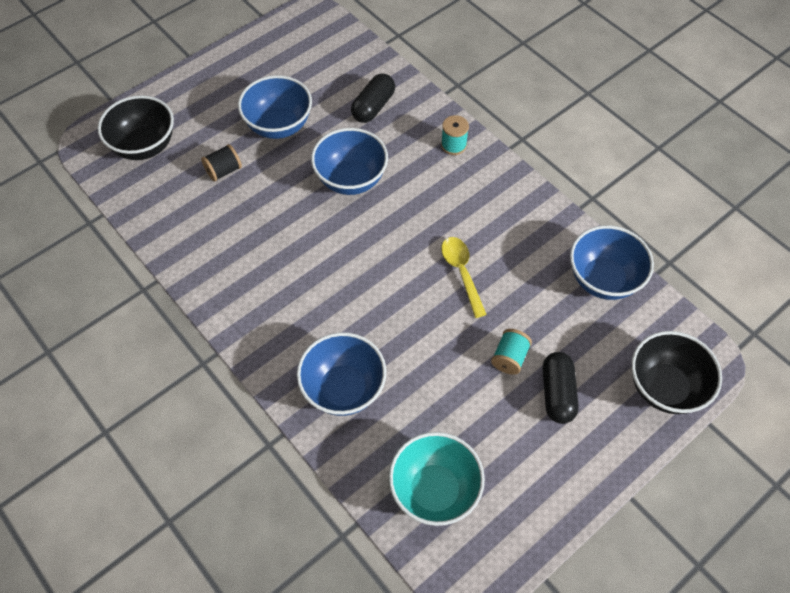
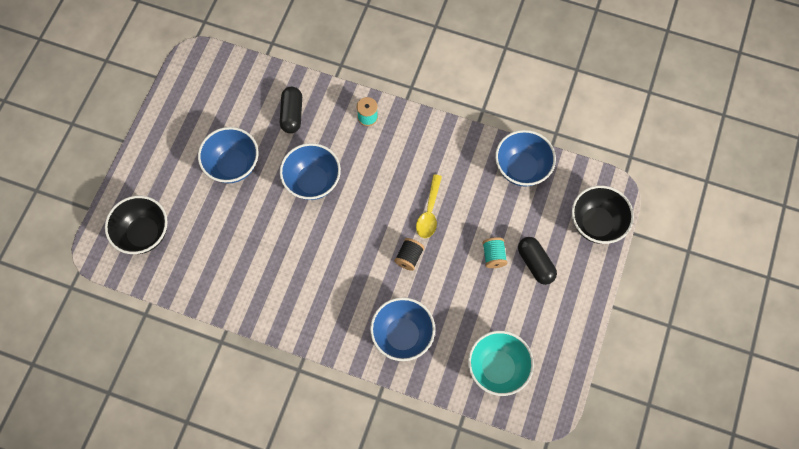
camera: 30 degrees left, 10 degrees up
(224, 171) = (217, 222): black spool -> black spool (409, 257)
(461, 272) = (429, 212): yellow spoon -> yellow spoon turned 120 degrees counterclockwise

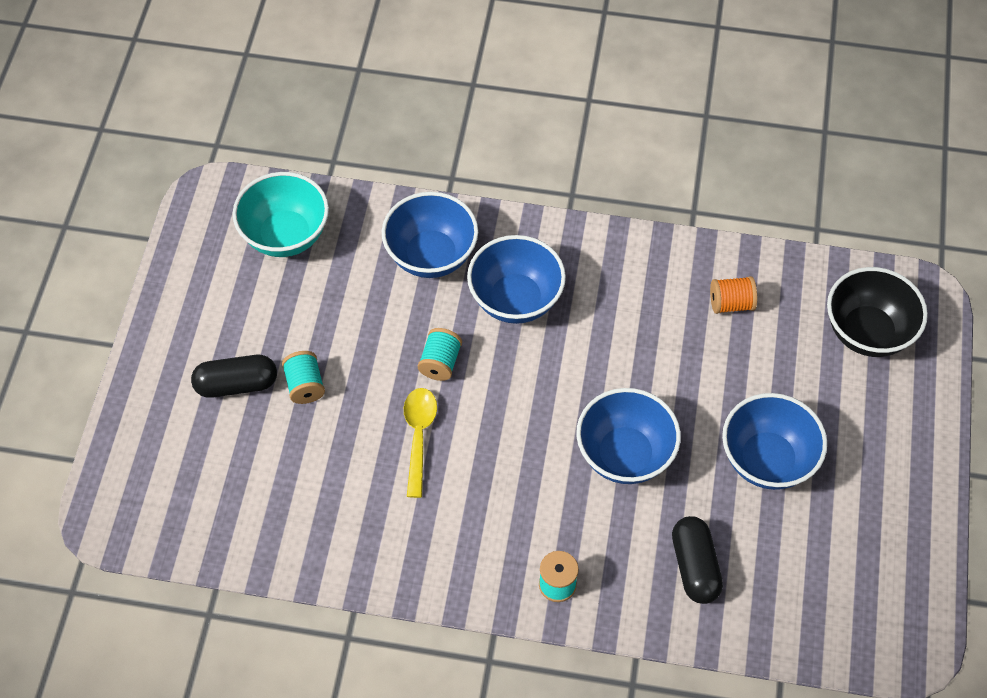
camera: 170 degrees right, 10 degrees down
(219, 267) = (731, 303): none -> orange spool
(409, 257) = (440, 362): black spool -> turquoise spool
(521, 168) = (268, 535): blue bowl -> blue bowl (515, 300)
(535, 263) = (236, 384): black capsule -> black capsule turned 60 degrees counterclockwise
(596, 223) = (136, 462): black bowl -> none

